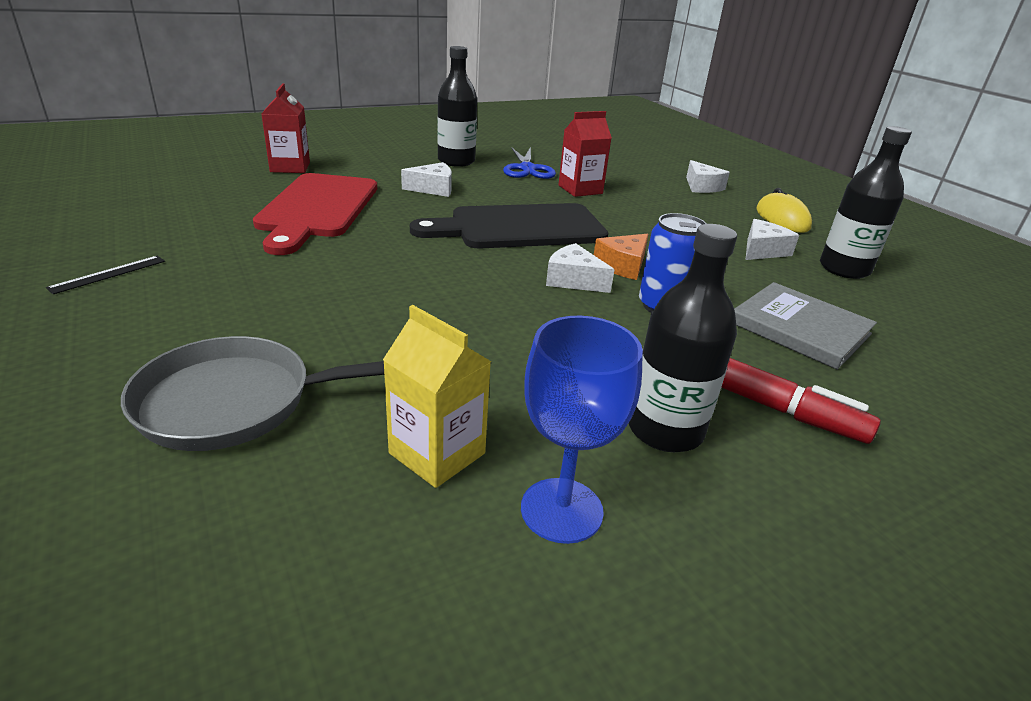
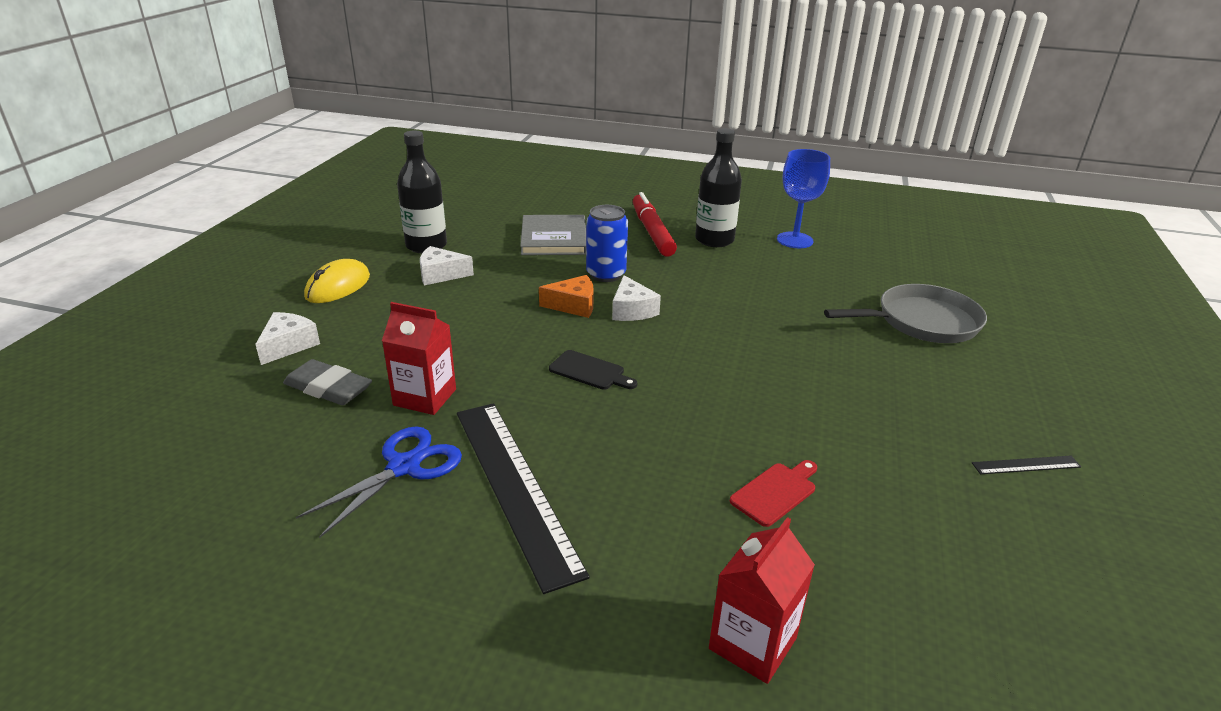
camera: 135 degrees left, 0 degrees up
(236, 402) = (922, 322): grey pan -> grey pan turned 45 degrees counterclockwise
(317, 209) = (775, 492): red cutting board -> red cutting board, size x0.42
(433, 189) = (593, 475): white cheese -> none
(437, 453) = (829, 269): yellow carton -> none
(456, 161) = (467, 537): black bottle -> none
(465, 176) = (514, 486): none -> black ruler
(520, 228) = (590, 371): black cutting board -> black cutting board, size x0.42
(631, 179) = (328, 388): none -> grey eraser

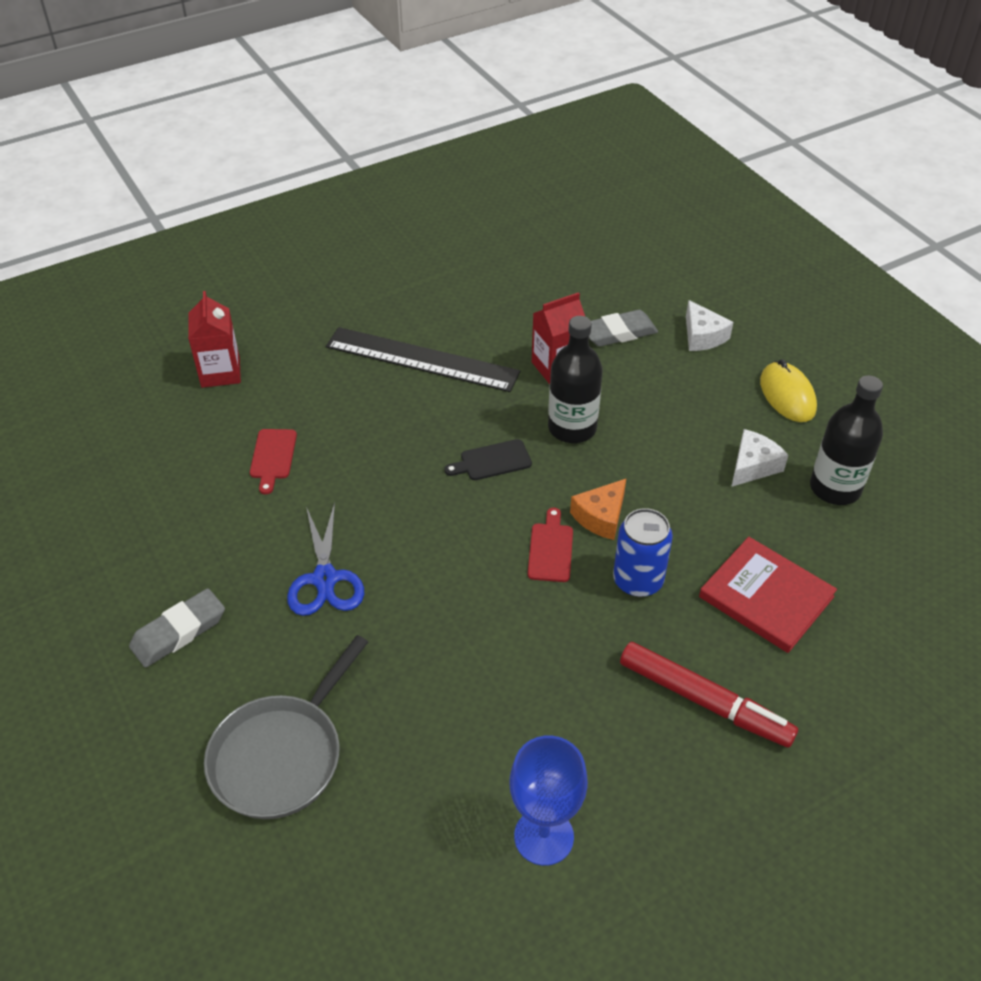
camera: 135 degrees right, 15 degrees up
(404, 467) = (494, 329): blue scissors -> blue scissors (325, 579)
(554, 238) = (766, 597): grey book -> red book
(632, 310) = (550, 549): white cheese -> red cutting board
(714, 240) = (626, 747): black bottle -> black bottle (572, 428)
(965, 413) = (179, 632): none -> grey eraser
(1026, 465) = (111, 603): black ruler -> none

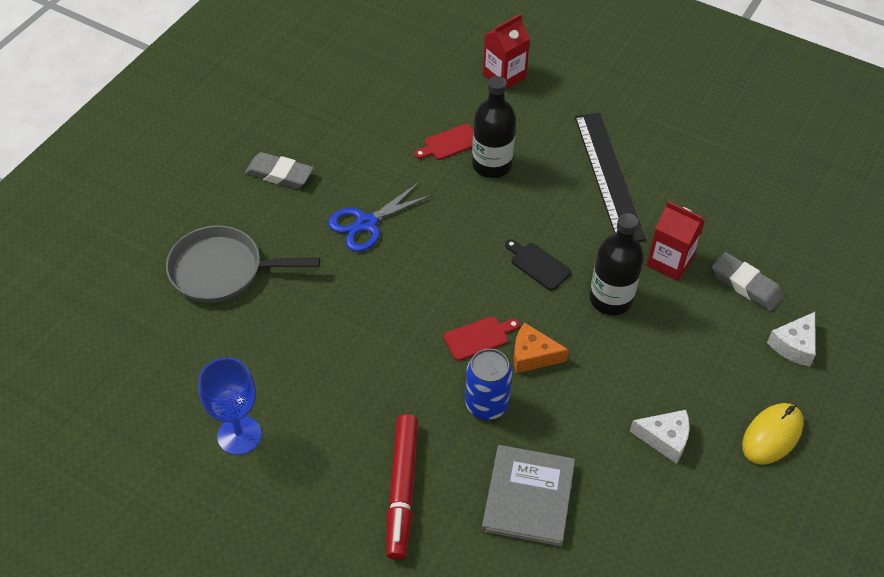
camera: 60 degrees right, 5 degrees up
(766, 597) = (528, 497): red book -> grey book
(835, 488) = (685, 509): black bottle -> black bottle (492, 165)

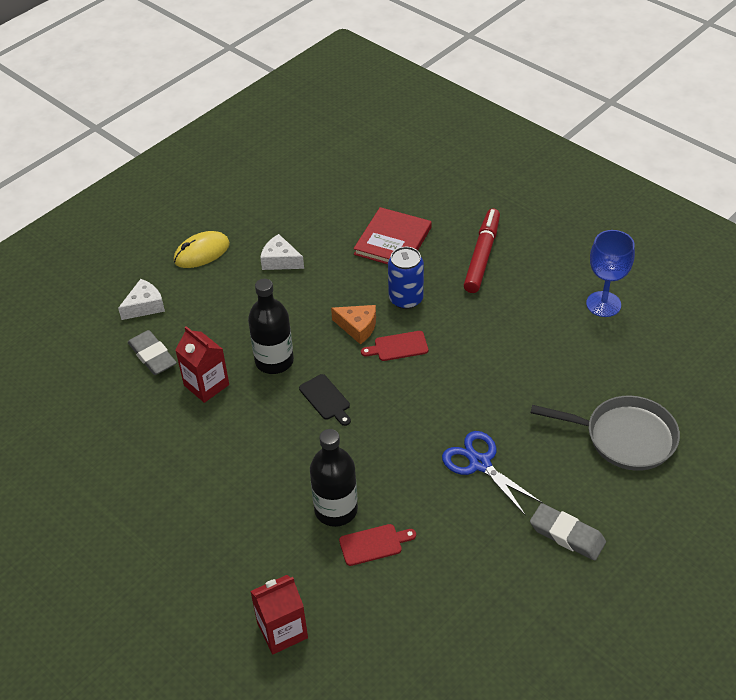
camera: 165 degrees left, 5 degrees down
(366, 223) = (480, 463): blue scissors -> blue scissors turned 105 degrees counterclockwise
(528, 497) = (393, 241): grey book -> red book
(608, 176) = (220, 478): black ruler -> none

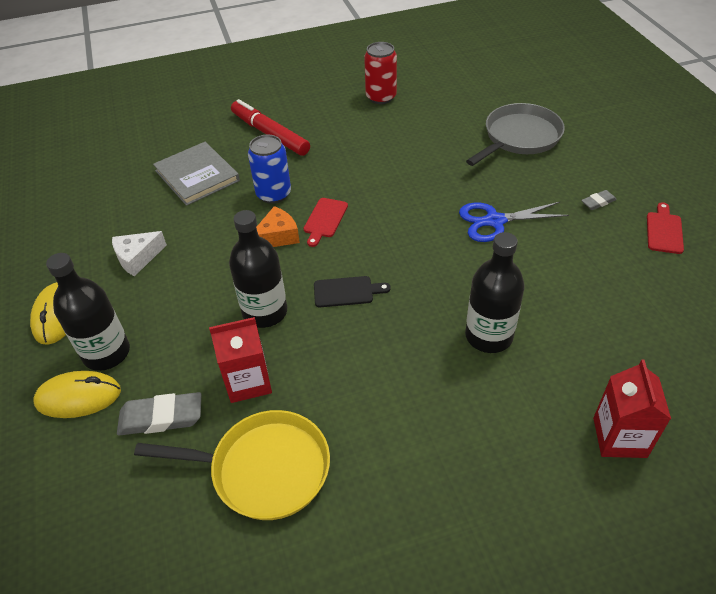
camera: 60 degrees left, 0 degrees up
(142, 430) = (264, 469): none -> yellow pan
(145, 306) = (78, 397): white cheese -> yellow mouse
(186, 298) = (106, 353): none -> black bottle
(373, 544) = (545, 324): red cutting board -> red cutting board (664, 231)
(393, 241) = (197, 176): red book -> grey book
(567, 535) = (598, 202): grey eraser -> grey eraser, size x0.55
(603, 304) = (381, 97): blue goblet -> red can

